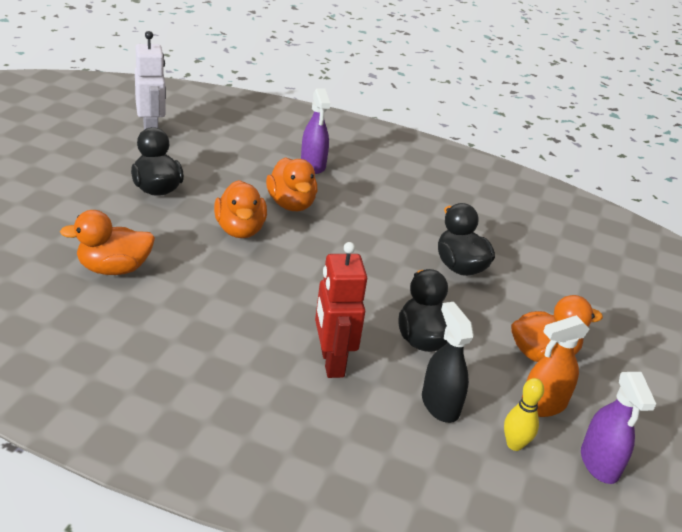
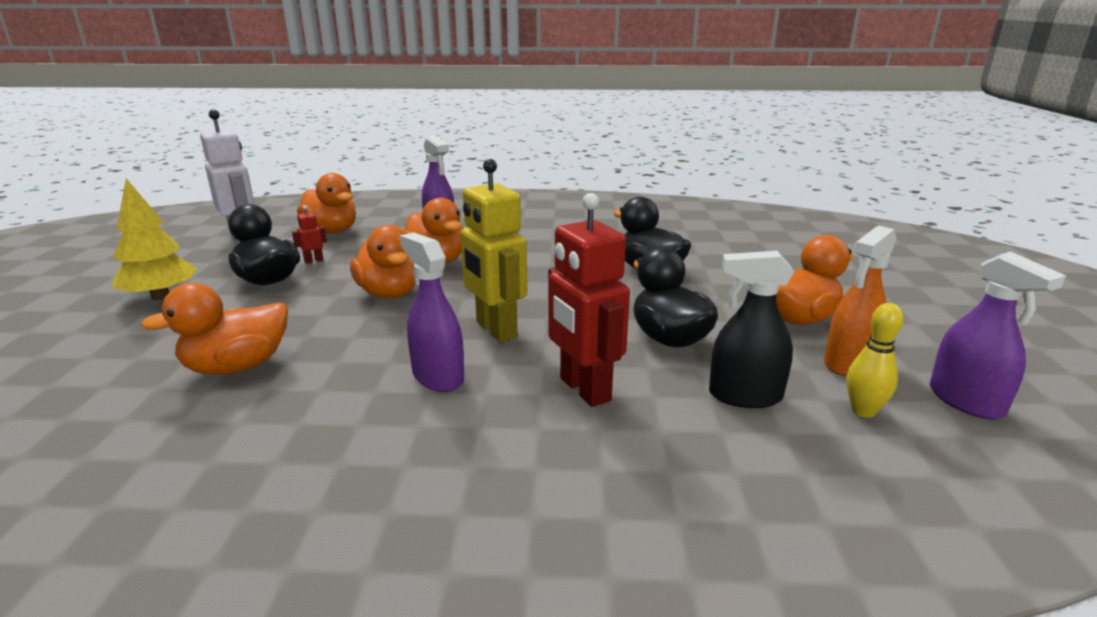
camera: 15 degrees left, 10 degrees down
(79, 184) = (161, 296): none -> yellow tree
(197, 176) = (314, 261): none -> red robot
(223, 143) = (332, 231): none -> orange duck
(239, 319) = (438, 376): none -> purple spray bottle
(300, 291) = (495, 330): none -> yellow robot
(440, 405) = (744, 396): black spray bottle -> black spray bottle turned 45 degrees counterclockwise

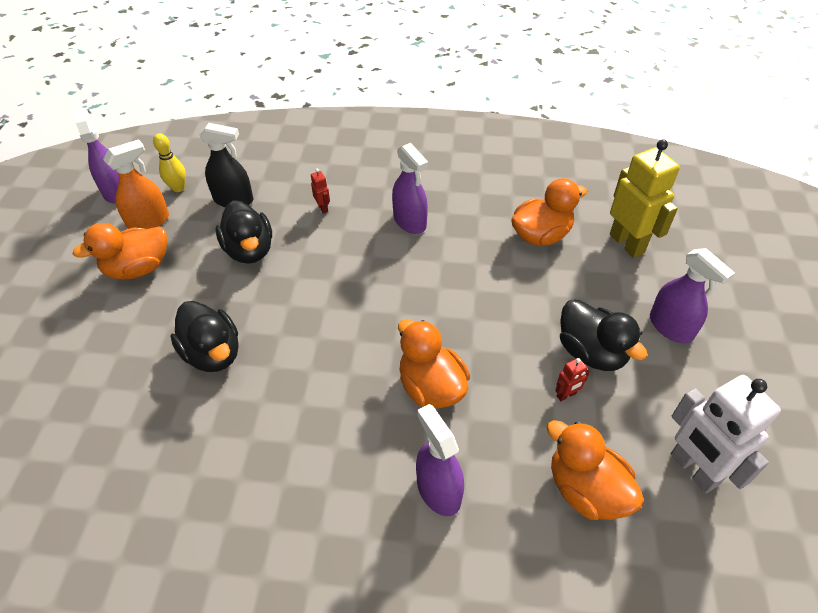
camera: 175 degrees left, 25 degrees up
(161, 296) = (671, 327): yellow tree -> purple spray bottle
(389, 293) = (465, 322): orange duck -> none
(495, 330) = (372, 265): yellow robot -> yellow robot (627, 243)
(584, 390) = (323, 208): red robot -> red robot, size x0.42

